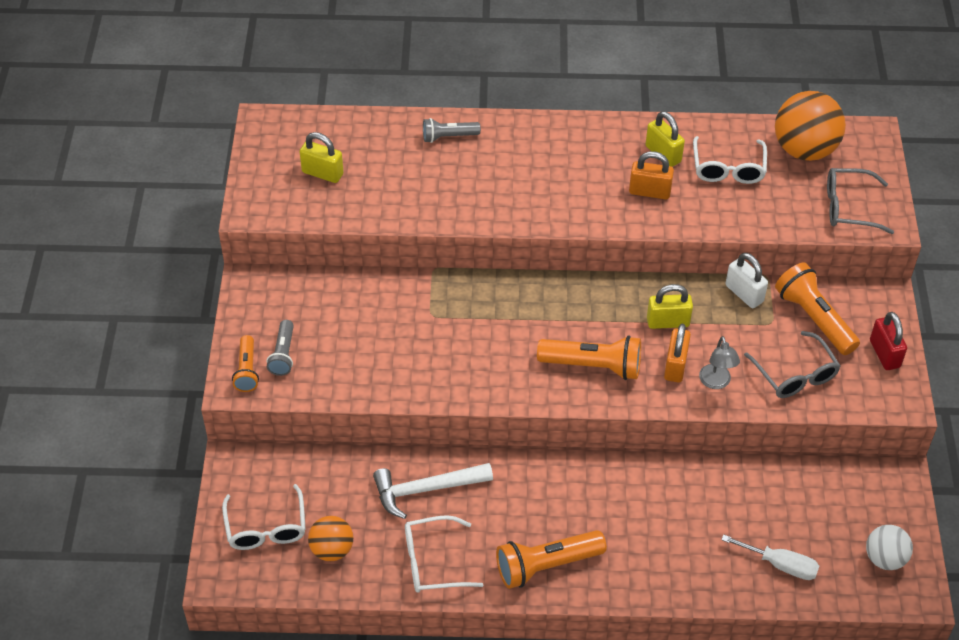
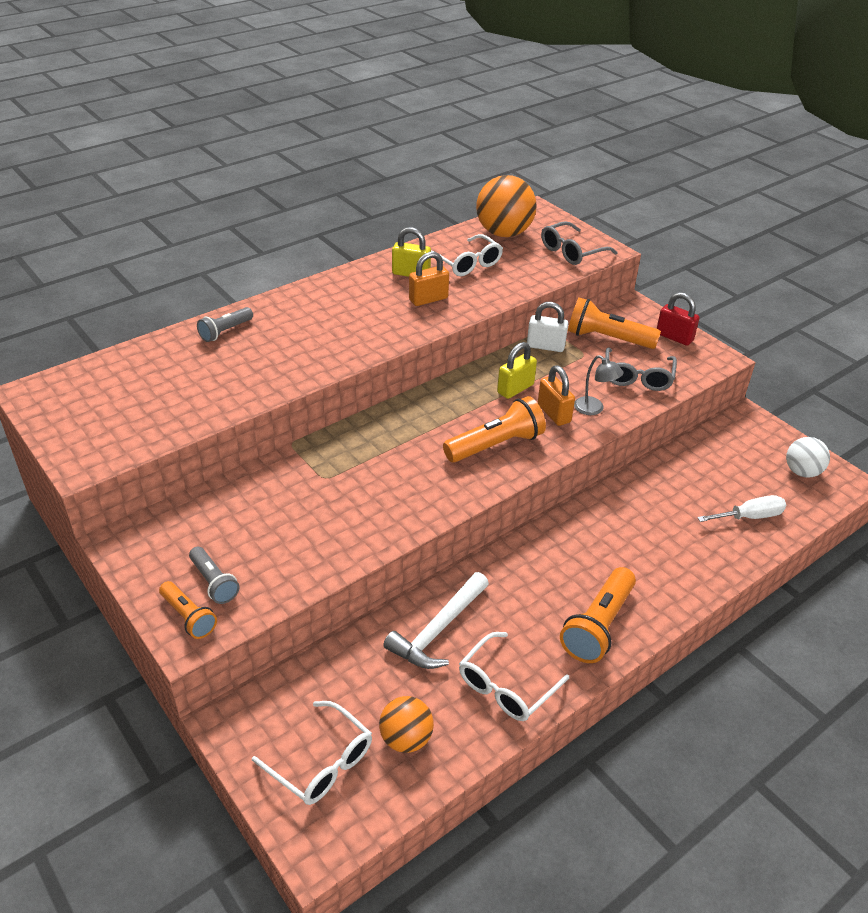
camera: 40 degrees left, 10 degrees down
(322, 173) = (131, 404): yellow padlock -> none
(795, 374) = (637, 377): grey glasses -> grey glasses turned 75 degrees clockwise

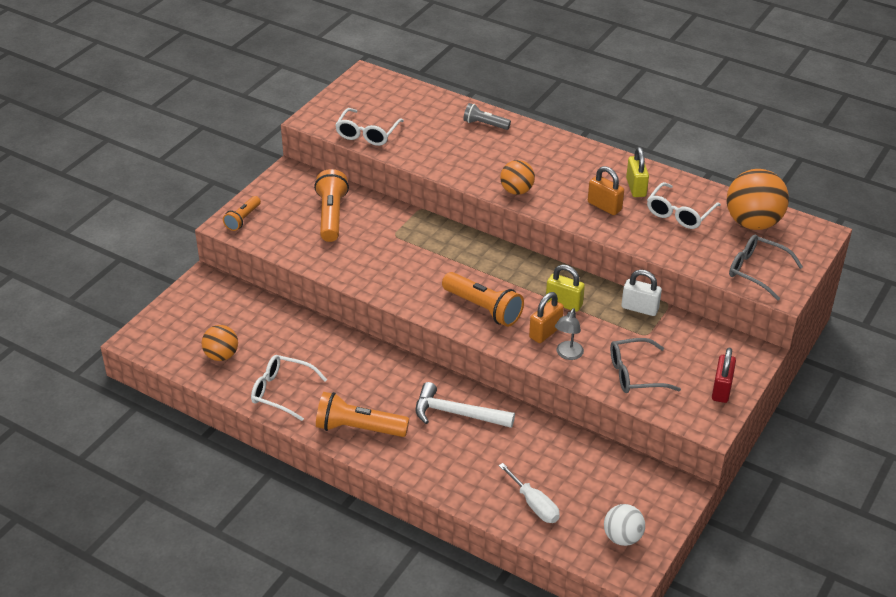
camera: 70 degrees right, 0 degrees up
(214, 582) = (274, 219): grey flashlight -> none
(321, 763) = (190, 325): white glasses -> white glasses (367, 134)
(364, 344) = (516, 191): none -> orange ball
(438, 630) = (315, 347): white hammer -> white hammer (457, 413)
(545, 346) = (639, 308): white padlock -> white padlock turned 60 degrees counterclockwise
(607, 338) = (682, 345): orange flashlight -> orange flashlight (331, 216)

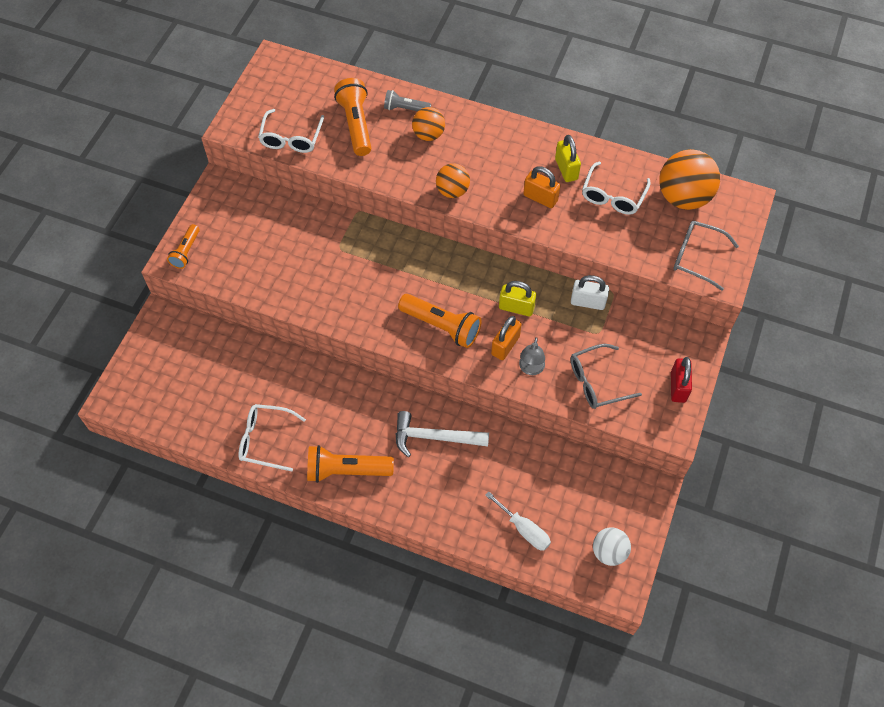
camera: 10 degrees left, 20 degrees up
(221, 356) = (198, 406): orange ball -> orange ball (428, 135)
(331, 216) = (272, 233): orange flashlight -> orange flashlight (356, 124)

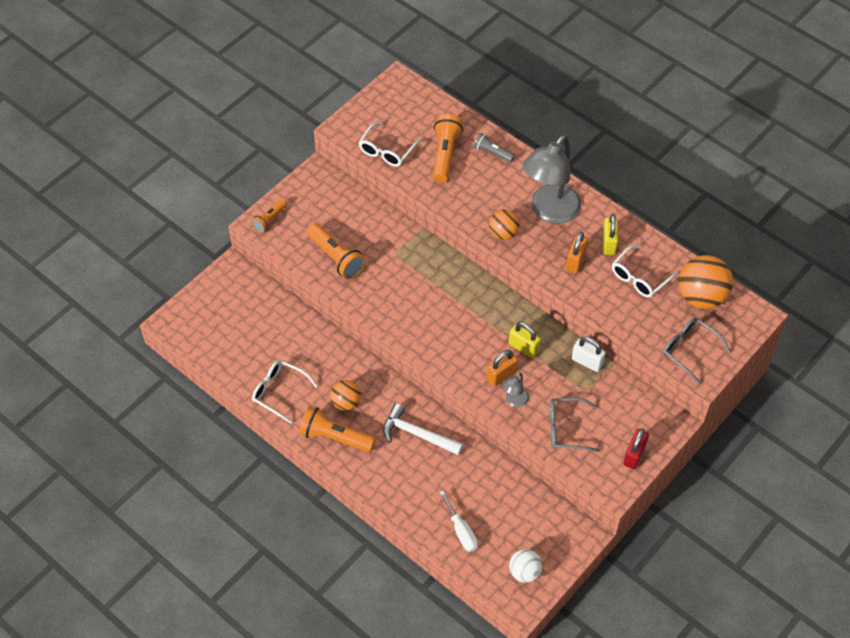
camera: 20 degrees right, 5 degrees down
(428, 135) = (503, 180): orange ball -> orange ball (346, 403)
(442, 326) = (454, 343): orange flashlight -> orange flashlight (336, 258)
(491, 154) = (549, 211): none -> grey lamp
(540, 198) = (576, 261): orange padlock -> orange padlock turned 60 degrees clockwise

